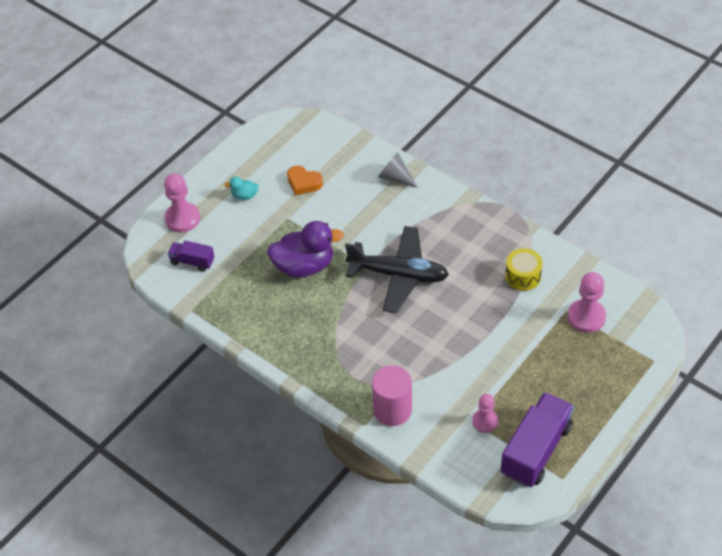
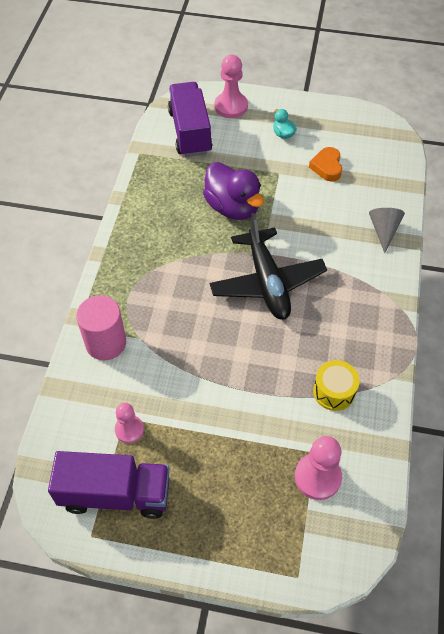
camera: 60 degrees right, 5 degrees up
(192, 261) = (190, 132): purple truck -> purple truck, size x1.92

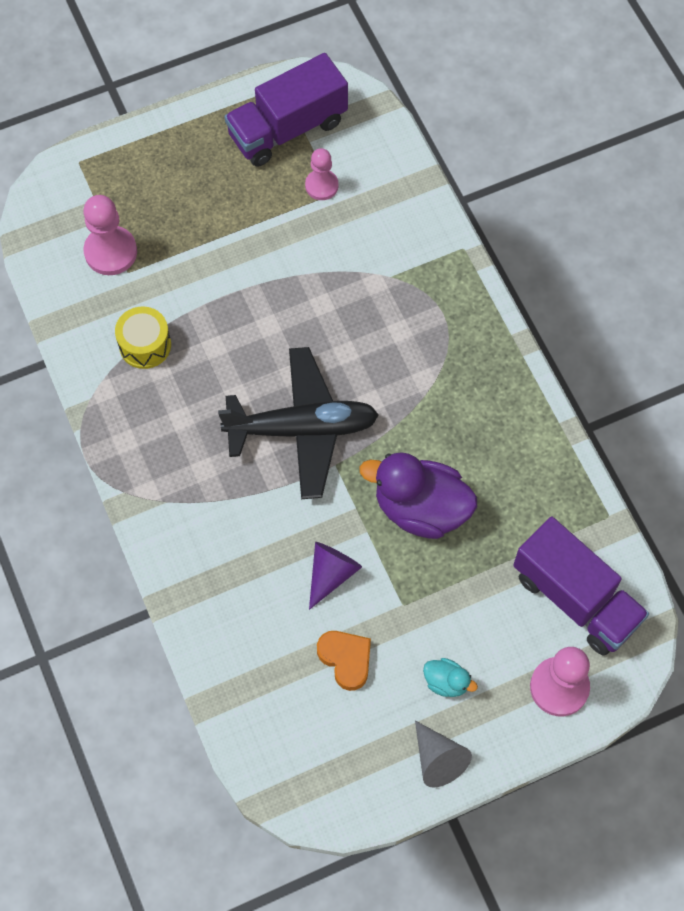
camera: 145 degrees right, 10 degrees up
(106, 343) = (419, 250): pink cylinder -> none
(267, 282) = (302, 429): black plane -> black plane turned 135 degrees clockwise
(306, 205) = (331, 574): none -> purple cone
(384, 231) = (207, 596): grey cone -> grey cone (438, 759)

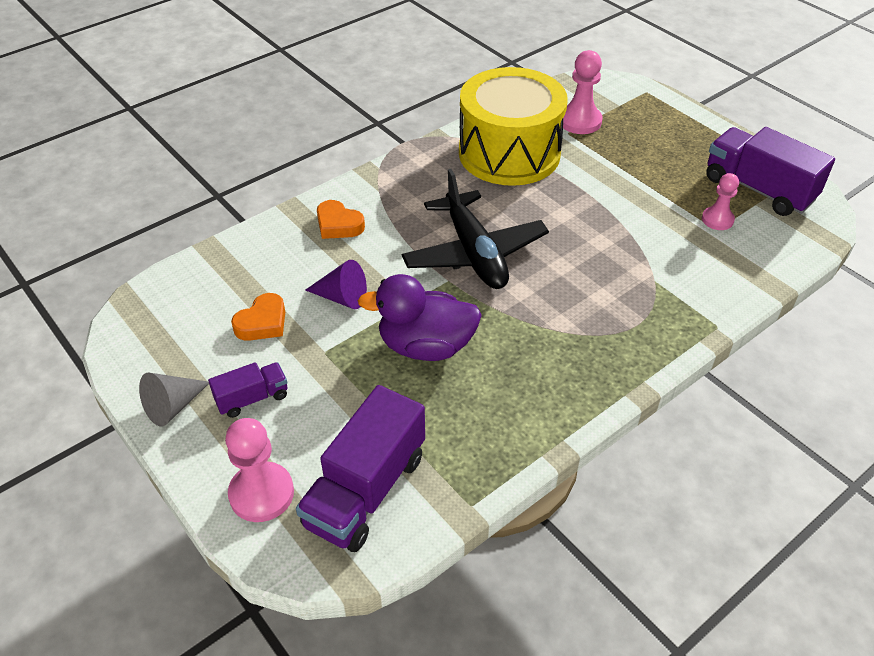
camera: 75 degrees right, 20 degrees down
(145, 345) = (509, 153): yellow drum -> yellow drum, size x2.35
(213, 556) = (338, 225): none -> orange heart
(420, 508) = (425, 346): purple duck -> purple duck turned 90 degrees counterclockwise
(446, 682) = (252, 398): turquoise duck -> purple truck

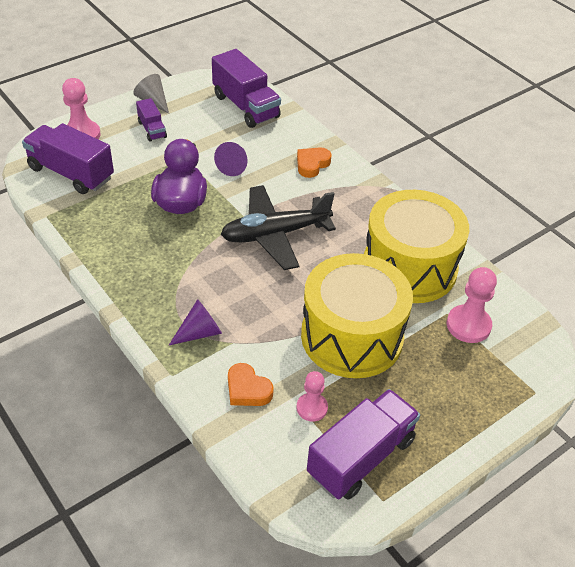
camera: 90 degrees right, 0 degrees up
(202, 293) = (246, 106): none -> purple truck
(262, 322) = (215, 132): orange heart -> orange heart (247, 389)
(617, 193) = (352, 336): none -> yellow drum
(649, 308) = (200, 332): none -> purple cone

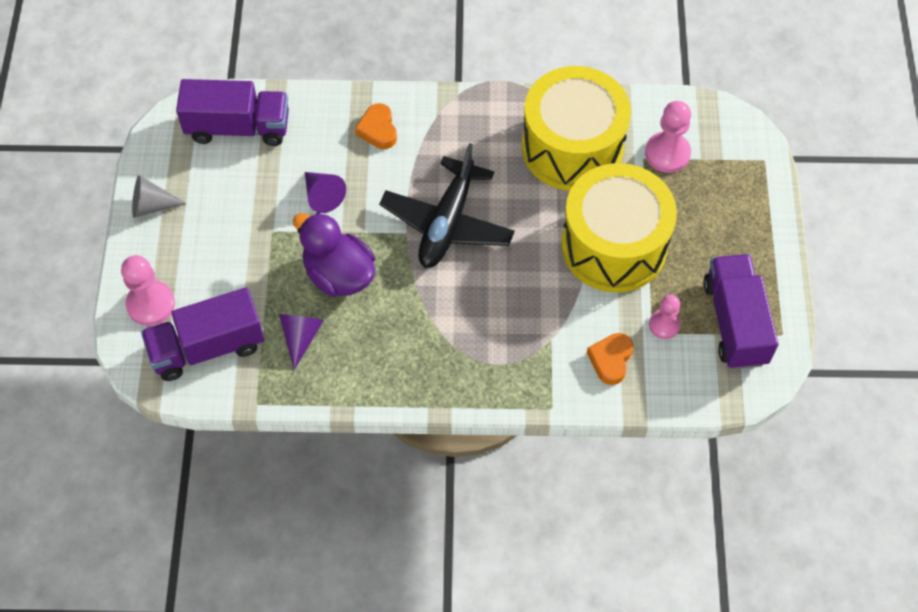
camera: 50 degrees left, 15 degrees up
(152, 129) = (200, 234): purple truck -> none
(200, 332) = (520, 358): purple cone -> purple cone (301, 337)
(247, 389) = (611, 360): orange heart -> orange heart turned 120 degrees clockwise

